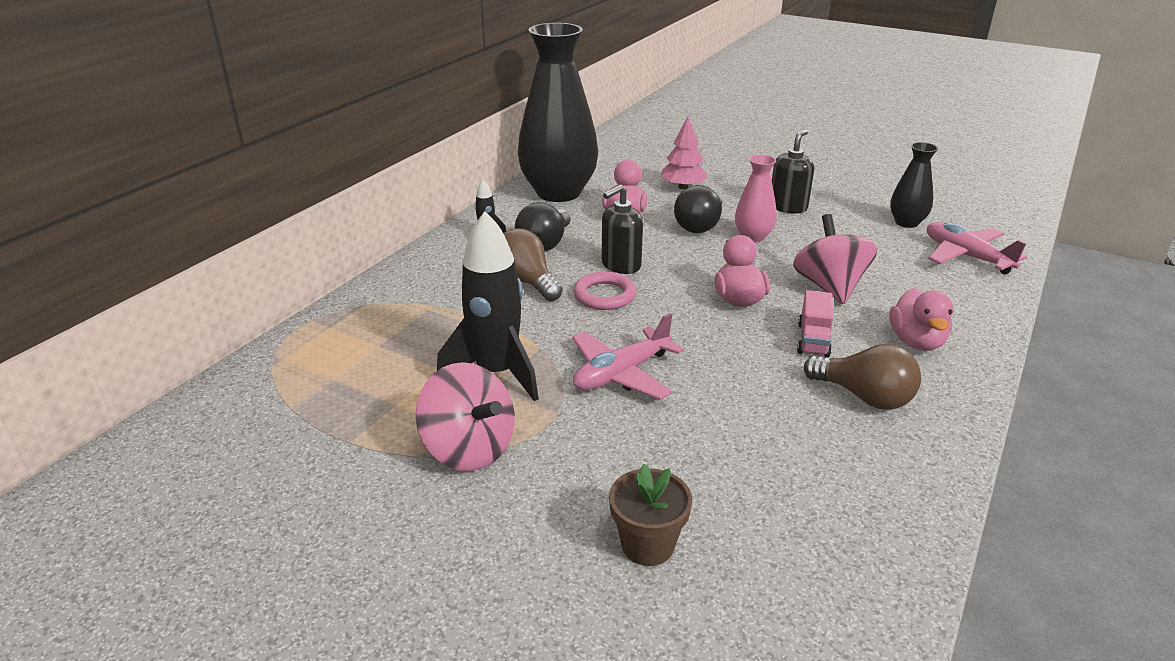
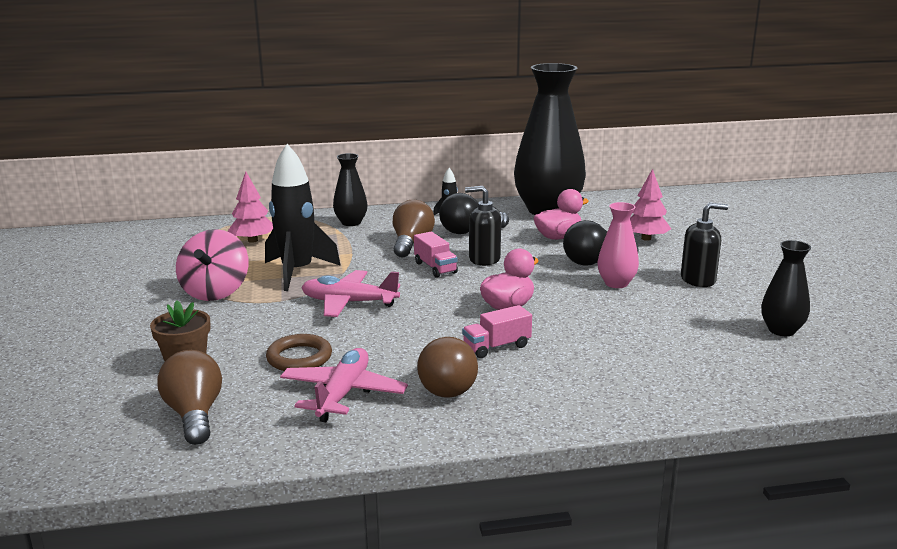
camera: 50 degrees right, 10 degrees down
(355, 366) = (252, 240): none -> pink tree
(413, 289) = (351, 222): none -> black vase
(604, 295) = (435, 268): pink ring -> pink truck
(718, 456) = (299, 358): none -> brown ring
(786, 584) = (194, 415): none -> brown light bulb
(829, 287) = (591, 331): pink spinning top -> none
(916, 342) = (565, 385): pink duck -> none
(966, 256) = (771, 371): pink plane -> pink plane (343, 394)

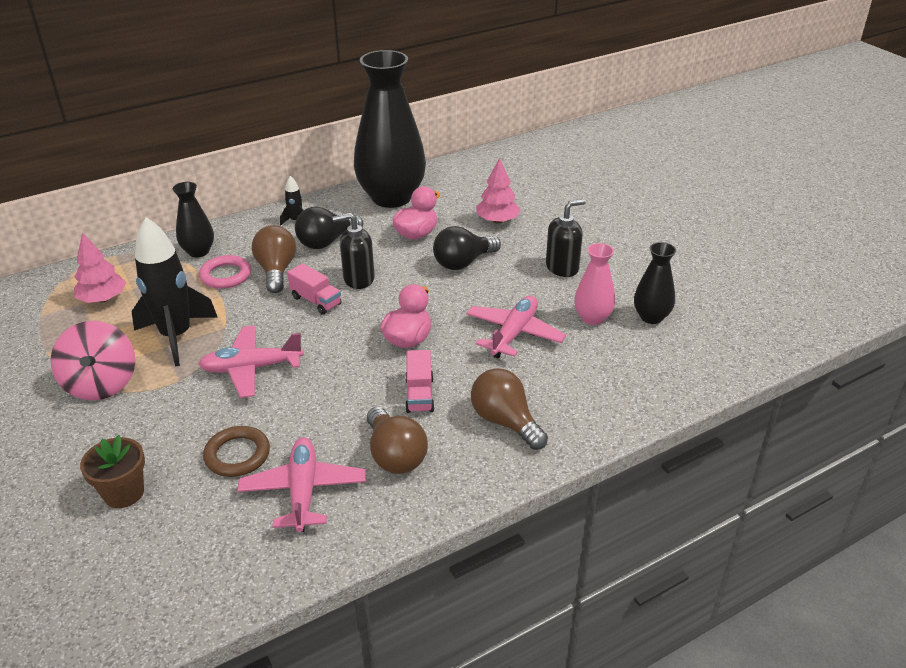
camera: 20 degrees left, 15 degrees up
(194, 415) = (169, 557): brown light bulb -> brown light bulb (505, 421)
(365, 240) = (226, 275): none -> pink ring
(496, 347) = (419, 395): pink truck -> pink truck turned 45 degrees counterclockwise
(616, 283) = (493, 287): pink vase -> pink vase (592, 318)
(619, 319) = (514, 334): none -> pink plane

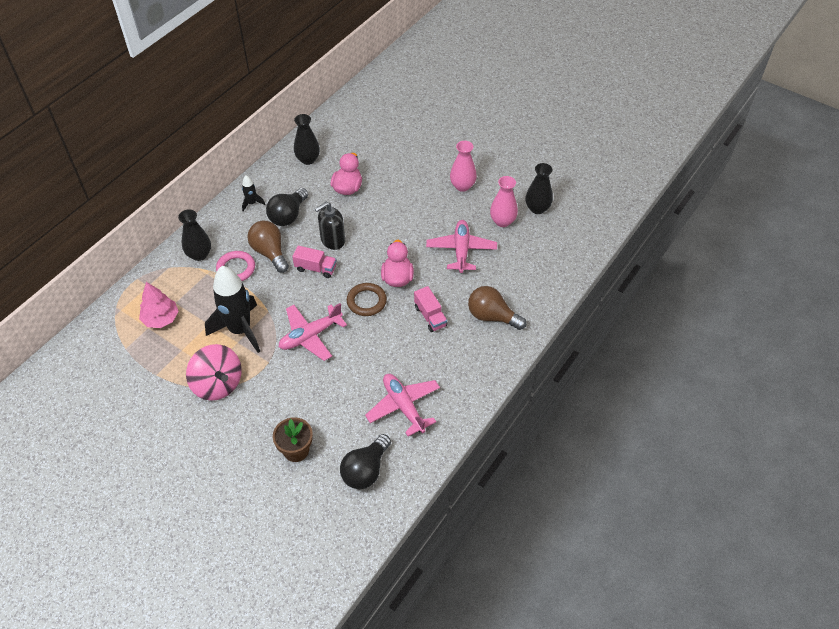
camera: 25 degrees left, 15 degrees up
(237, 455) = (347, 399): brown ring -> brown ring (366, 301)
(391, 197) = (308, 159): black vase -> black vase, size x0.47
(395, 455) = (442, 363): brown light bulb -> none
(463, 263) = (395, 203): black light bulb -> black light bulb (365, 470)
(497, 221) = (396, 158): pink tree -> none
(562, 267) = (462, 186): black soap dispenser -> pink vase

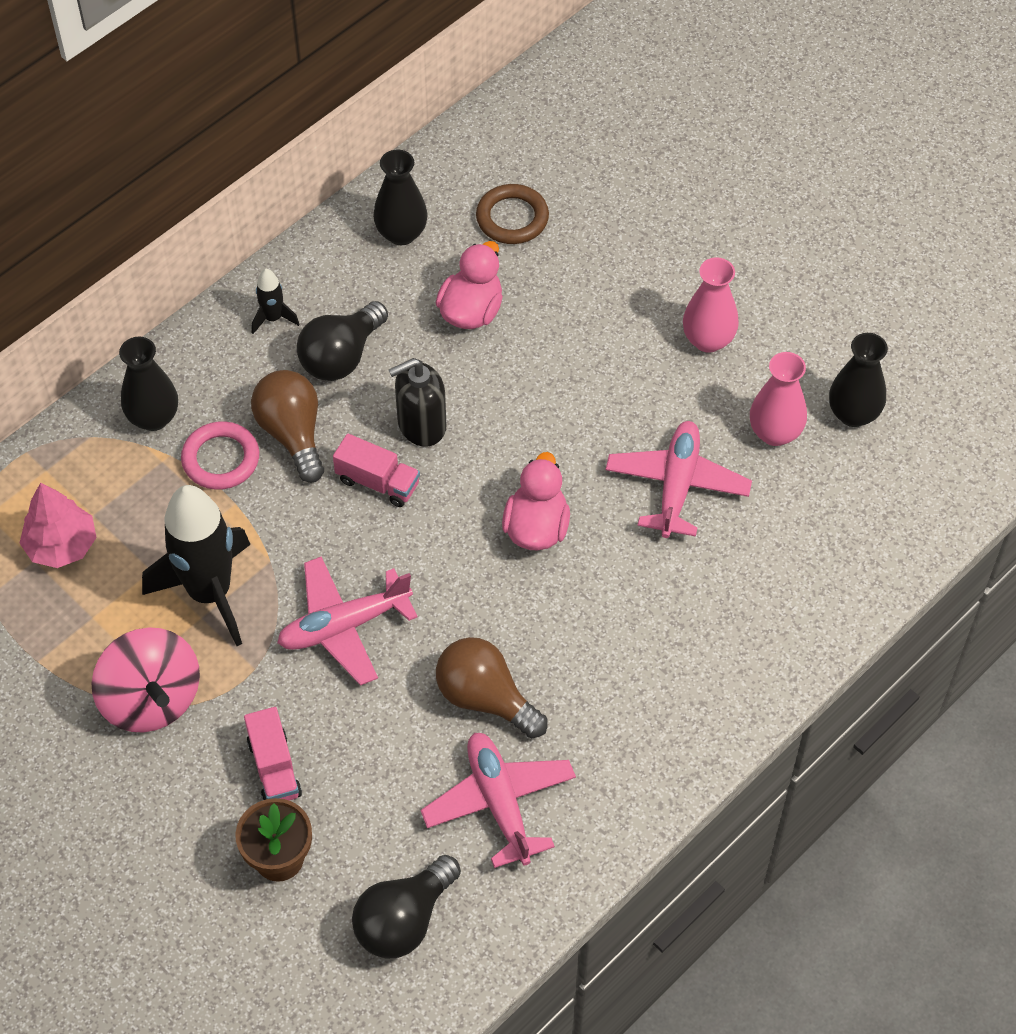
camera: 10 degrees right, 5 degrees up
(366, 301) = (466, 569): brown ring -> brown ring (512, 218)
(430, 316) = (586, 621): pink truck -> pink truck (274, 768)
(492, 316) = (710, 640): brown light bulb -> brown light bulb (485, 698)

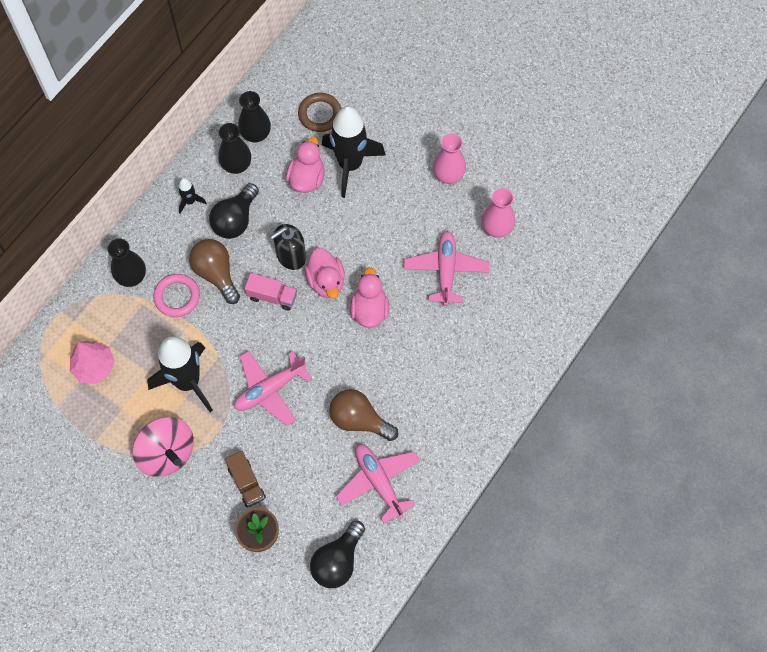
camera: 10 degrees left, 10 degrees up
(274, 768) = (246, 483): pink truck -> brown truck
(472, 472) = (326, 281): none -> pink duck
(547, 300) = (350, 165): none -> black rocket
(853, 414) = (539, 209): black vase -> black vase (236, 165)

